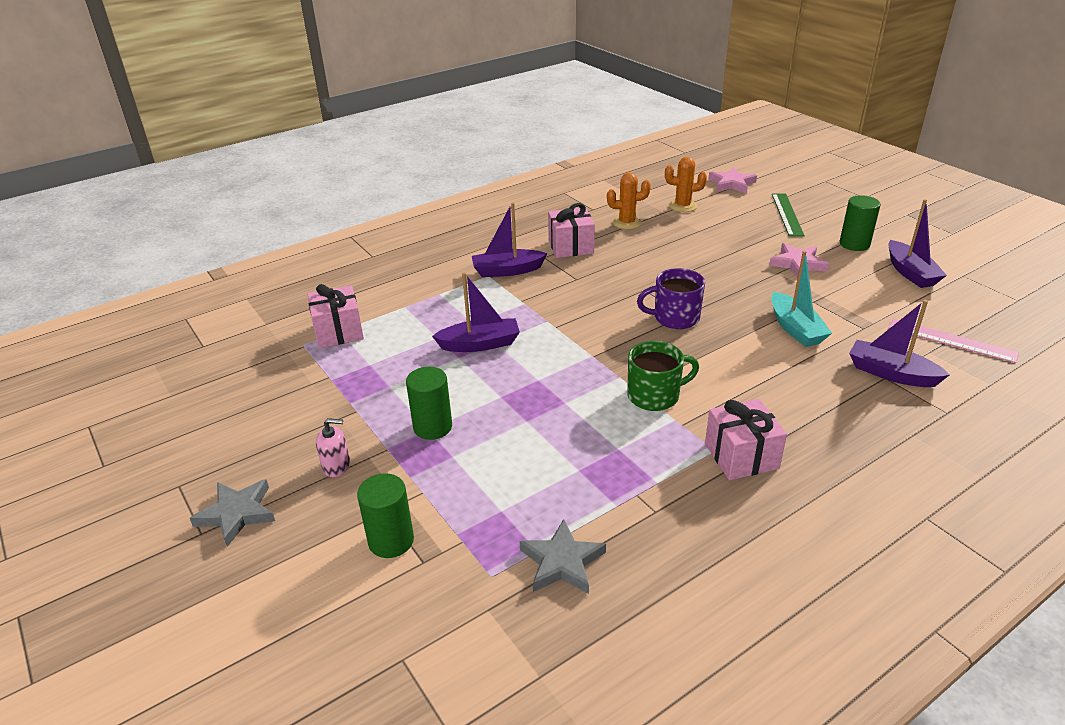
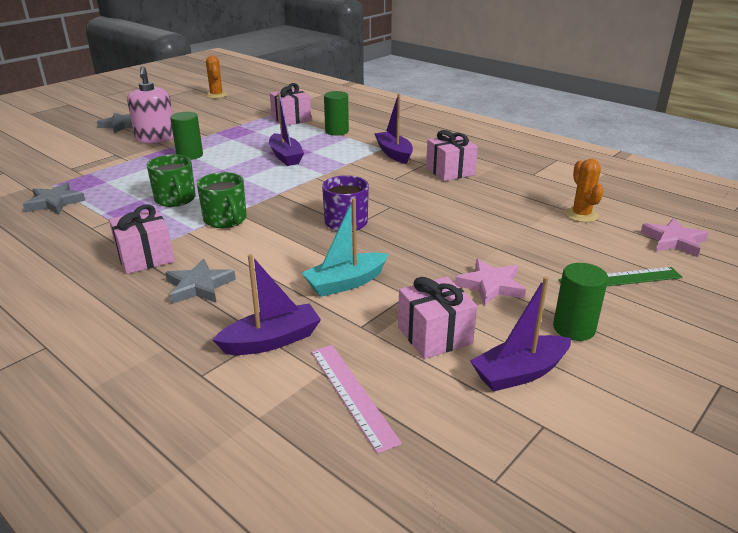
camera: 75 degrees right, 5 degrees down
(336, 466) = (156, 138): pink soap dispenser -> pink soap dispenser, size x1.96
(391, 541) = (90, 159): green cylinder -> green cylinder (337, 131)
(586, 437) = (175, 199): none -> green mug
(627, 223) = (516, 190): orange cactus -> orange cactus (216, 95)
(804, 414) = (199, 286): none -> grey star
(871, 297) = (434, 335): none -> pink gift
(891, 373) = (271, 340): purple boat -> purple boat turned 45 degrees clockwise
(951, 340) = (352, 394): pink ruler -> pink ruler turned 45 degrees counterclockwise

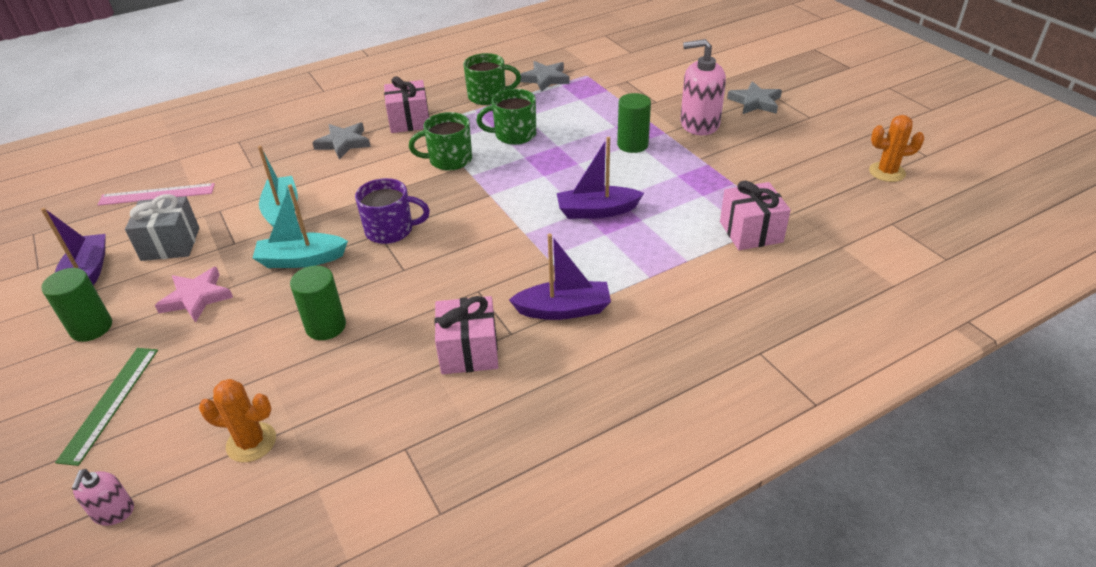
camera: 110 degrees right, 10 degrees up
(90, 224) = (488, 96): none -> green mug
(271, 340) = (244, 169): purple boat -> none
(337, 131) = (680, 269): green cylinder -> green cylinder (326, 326)
(407, 250) = (301, 259): none -> turquoise boat
(434, 335) = (170, 244): pink gift -> grey gift
(673, 241) = (113, 512): pink star -> pink soap dispenser

